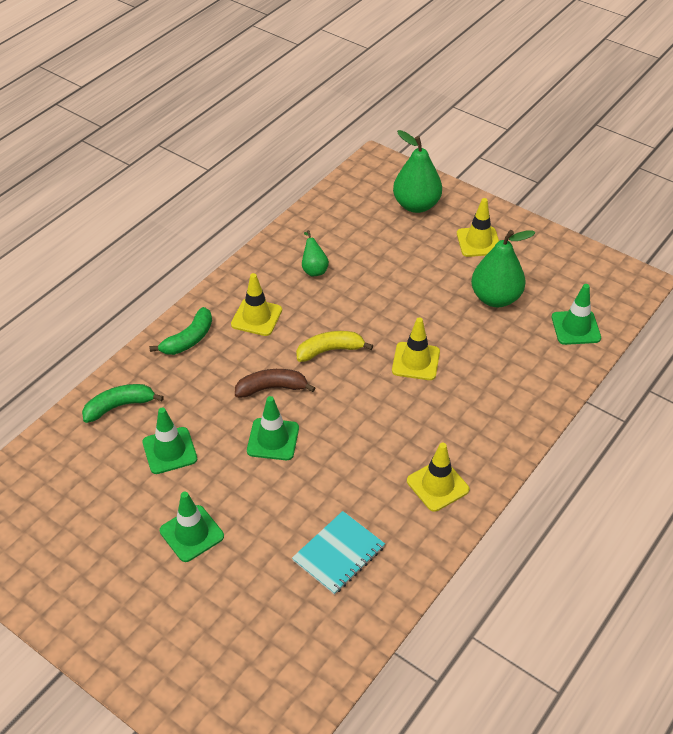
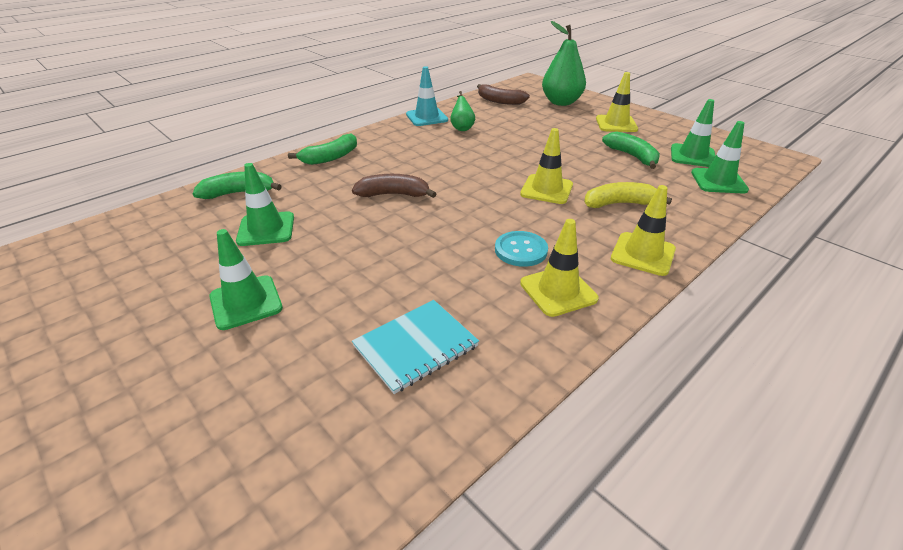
camera: 10 degrees right, 10 degrees down
(256, 317) = (399, 150): yellow traffic cone -> yellow traffic cone (643, 254)
(270, 253) = (427, 117): none -> turquoise traffic cone
(273, 439) = (378, 231): green traffic cone -> green traffic cone (692, 156)
(330, 350) = (461, 175): yellow banana -> yellow banana (619, 203)
(346, 210) = (500, 101): none -> brown banana
(402, 445) = (521, 250): none -> turquoise button
(495, 298) = (632, 156): green pear -> green banana

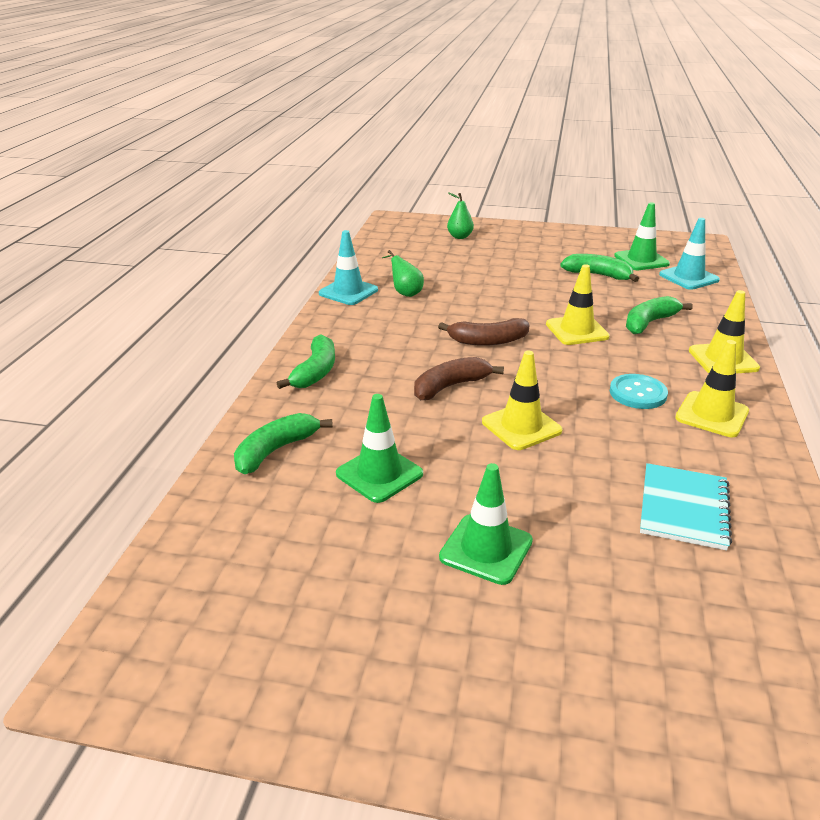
camera: 35 degrees left, 5 degrees down
(500, 101) = (397, 251): brown banana -> brown banana (488, 341)
(561, 102) = (460, 237): green pear -> green pear, size x0.53
(616, 124) = (541, 246): yellow traffic cone -> yellow traffic cone (521, 426)
(619, 203) = (649, 323): yellow banana -> green banana
(718, 181) = (688, 277): green traffic cone -> turquoise traffic cone

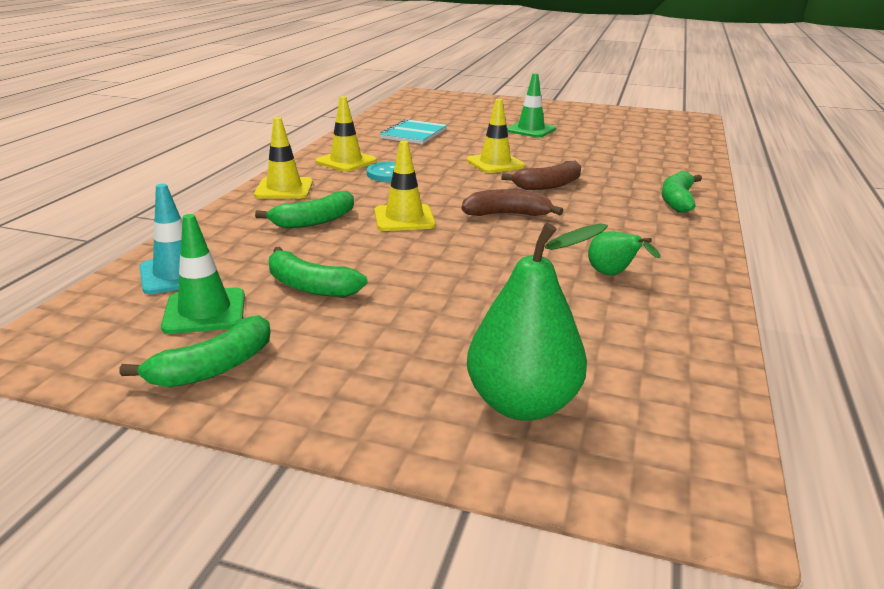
camera: 175 degrees left, 5 degrees down
(275, 450) = (673, 162): green banana -> green banana (214, 368)
(348, 292) = (697, 281): turquoise traffic cone -> none
(379, 474) = (595, 151): green traffic cone -> none
(460, 237) = (522, 404): green pear -> green pear, size x1.90

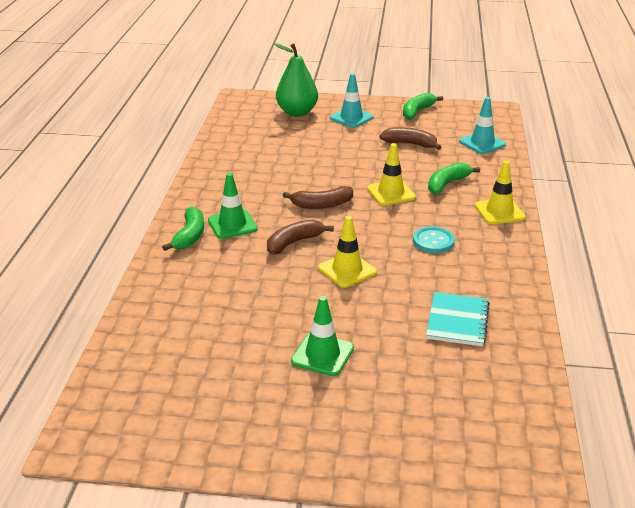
camera: 170 degrees right, 5 degrees up
(205, 311) = (446, 129): green traffic cone -> green traffic cone (232, 225)
(310, 286) = (410, 144): green banana -> brown banana
(346, 161) = (485, 255): yellow traffic cone -> none
(388, 367) = (351, 118): none -> turquoise traffic cone
(613, 275) = (254, 166): green pear -> none

